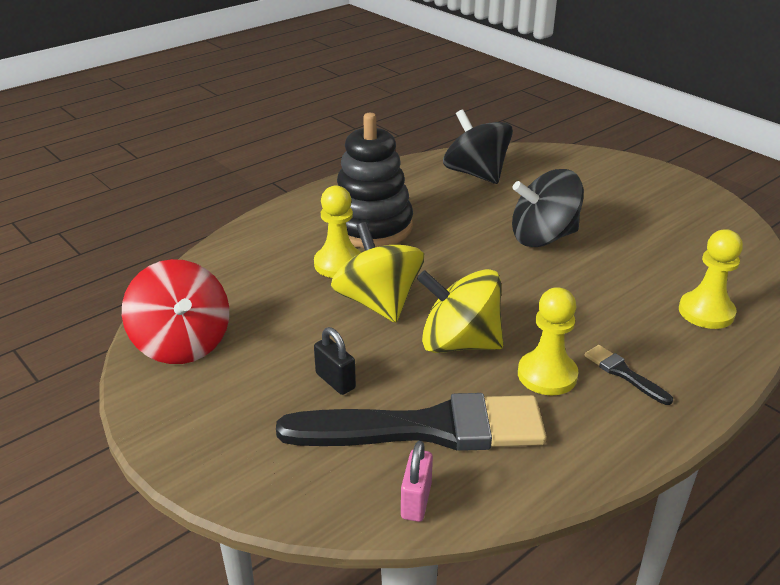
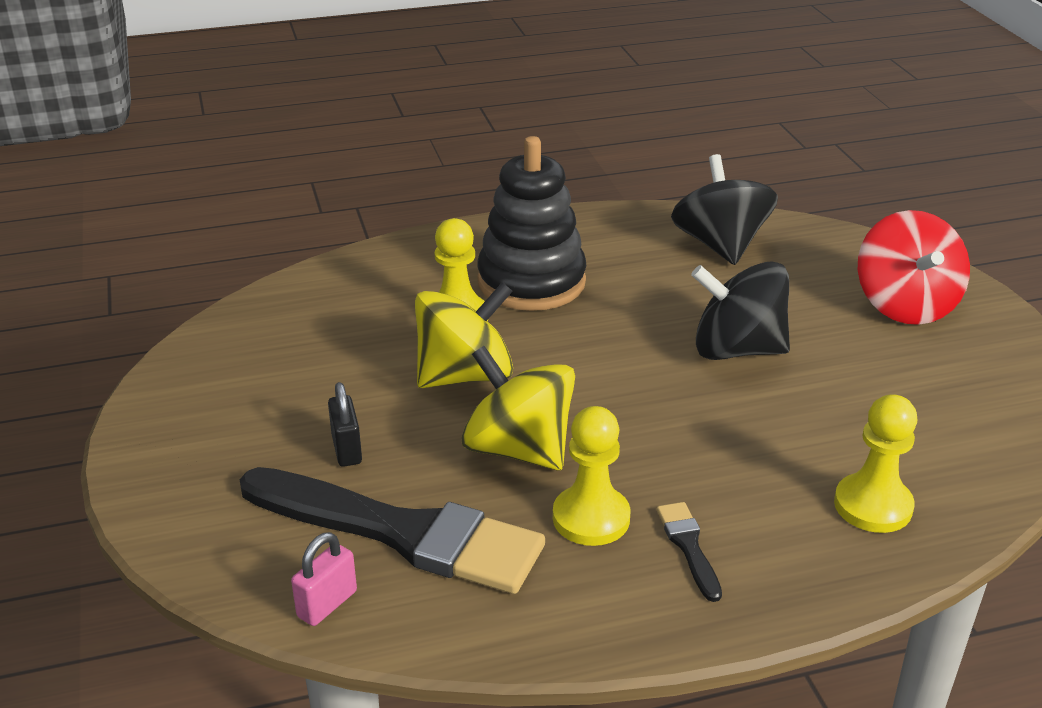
camera: 25 degrees right, 0 degrees up
(182, 343) = (224, 361): red spinning top -> red spinning top (905, 305)
(378, 303) = (465, 375): yellow spinning top -> yellow spinning top turned 60 degrees clockwise

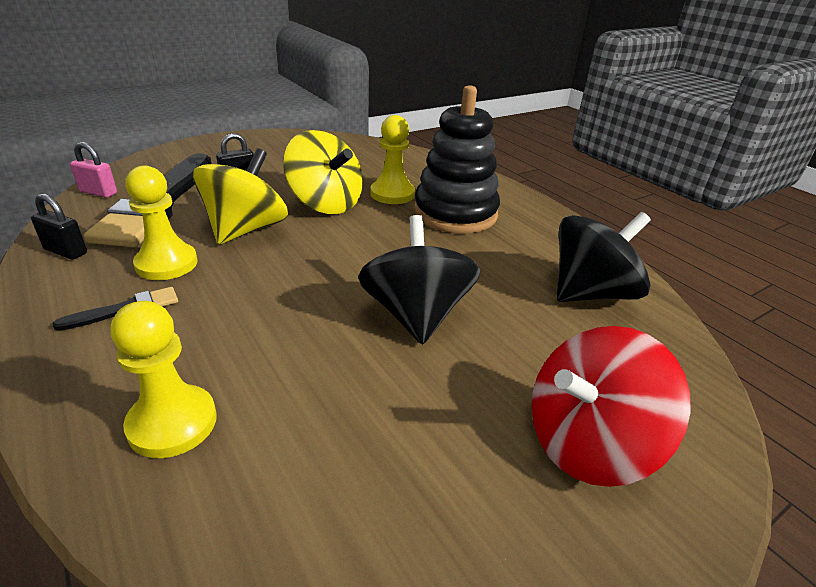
camera: 70 degrees right, 0 degrees up
(530, 616) = (66, 251): none -> black padlock

